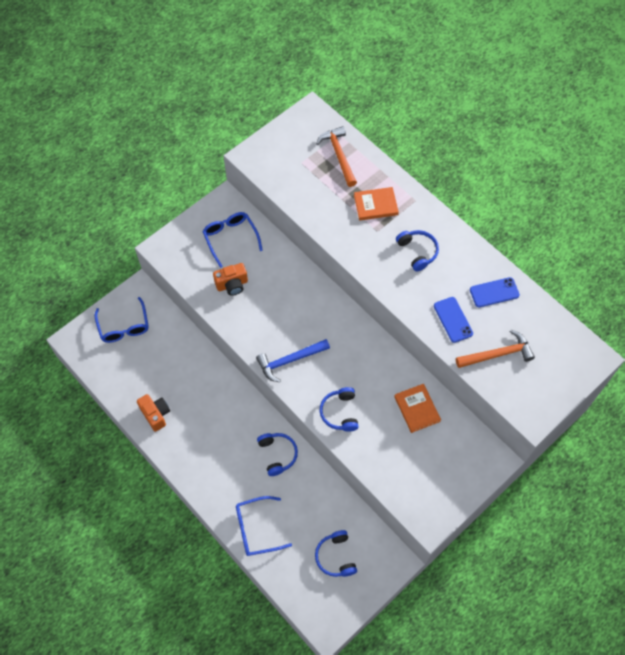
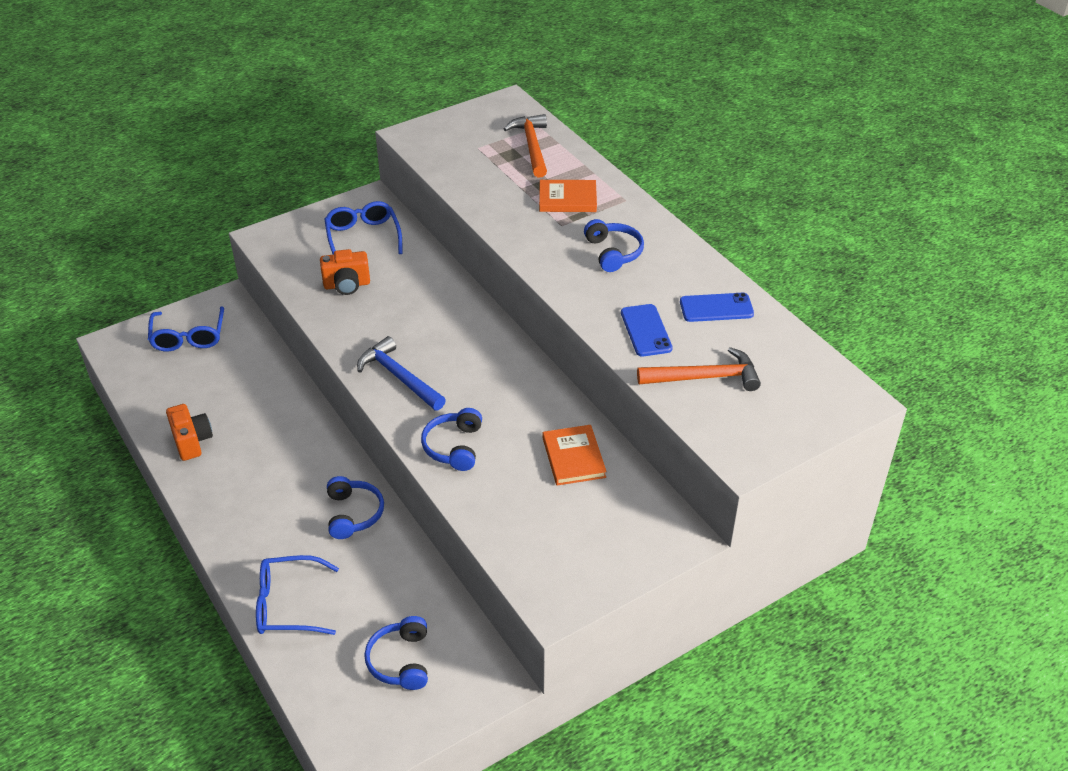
camera: 10 degrees right, 20 degrees down
(289, 360) = (399, 377): blue hammer -> blue hammer turned 60 degrees clockwise

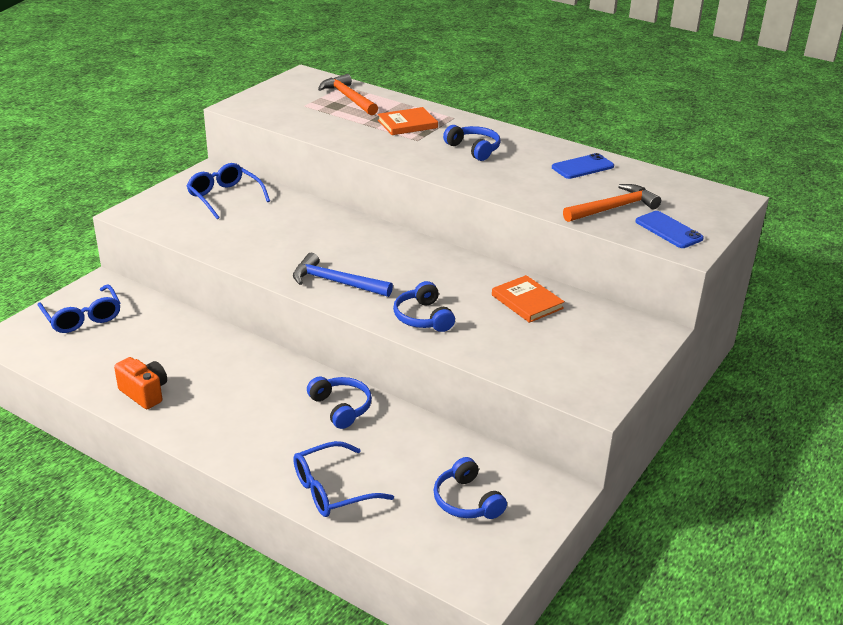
camera: 25 degrees left, 10 degrees down
(347, 285) = (236, 231): orange camera -> none
(646, 330) = (543, 190): blue phone -> blue phone (668, 230)

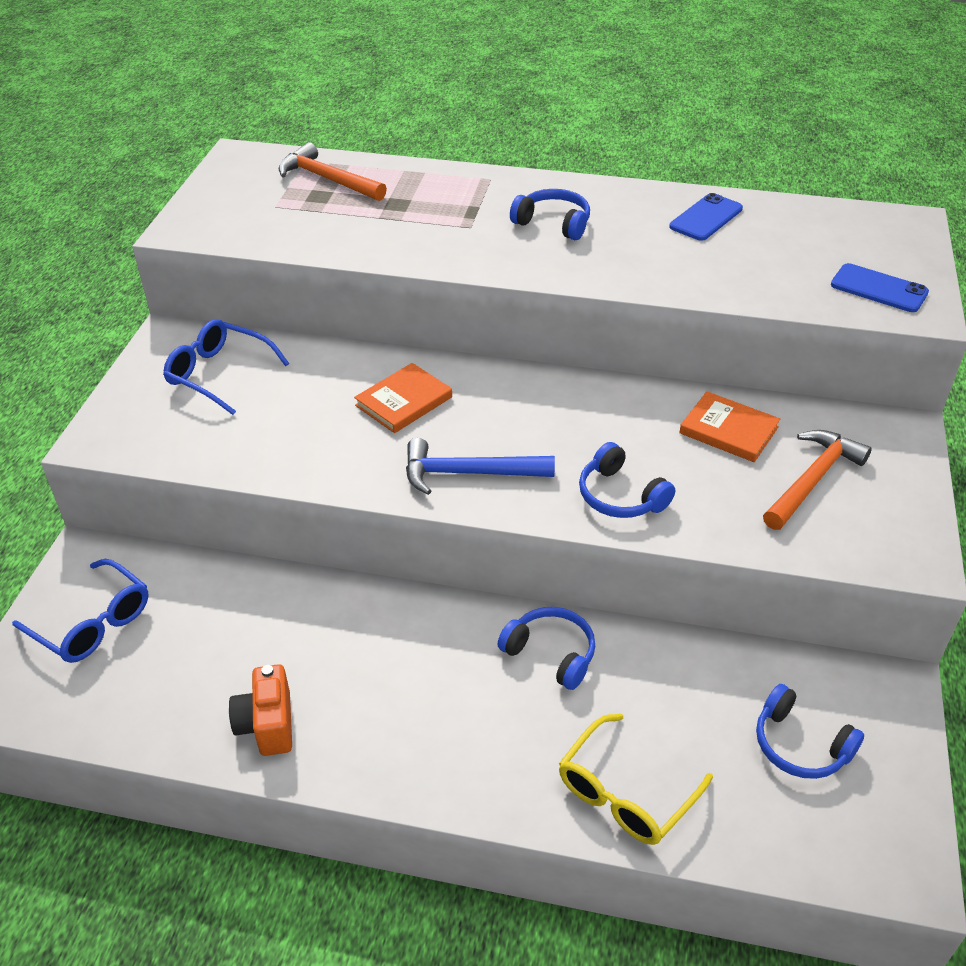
camera: 20 degrees left, 10 degrees up
(144, 393) = (267, 725): orange camera -> orange camera turned 120 degrees counterclockwise
(332, 490) = (625, 793): blue glasses -> yellow glasses
(407, 124) = (438, 204): orange book -> orange book (403, 401)
(613, 208) = (791, 272): orange hammer -> orange hammer (813, 480)

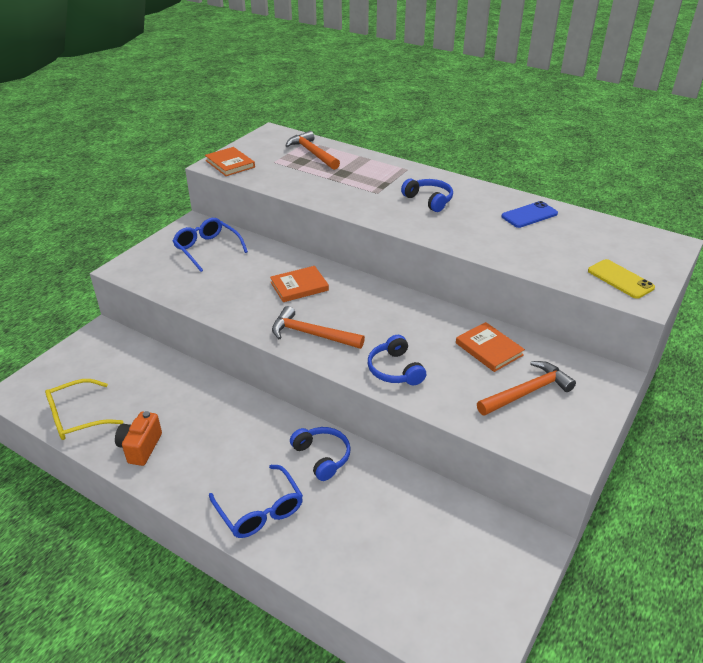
camera: 20 degrees right, 5 degrees down
(92, 623) = (84, 368): blue glasses -> blue glasses (260, 510)
(205, 223) = (230, 164): none -> orange book
(468, 473) = (311, 334): blue hammer -> orange hammer
(625, 793) = (320, 551): yellow glasses -> yellow glasses (77, 417)
(800, 745) = (448, 559): blue headphones -> none
(878, 289) = (620, 279): blue phone -> yellow phone

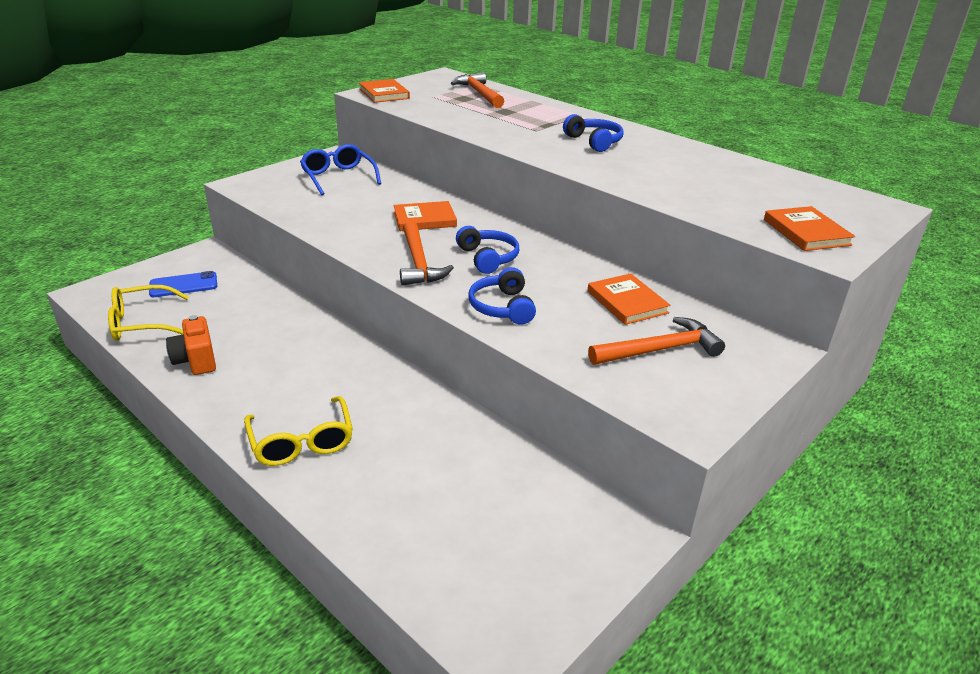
camera: 10 degrees right, 5 degrees down
(140, 447) = (196, 360): orange camera -> orange camera turned 45 degrees counterclockwise
(260, 510) = (302, 442): blue glasses -> yellow glasses
(311, 334) = (418, 263): orange hammer -> orange hammer turned 135 degrees counterclockwise
(322, 457) = (398, 399): blue headphones -> blue headphones (488, 258)
(529, 215) = (711, 165): blue phone -> blue phone (183, 285)
(620, 279) = (806, 232): yellow phone -> orange book

